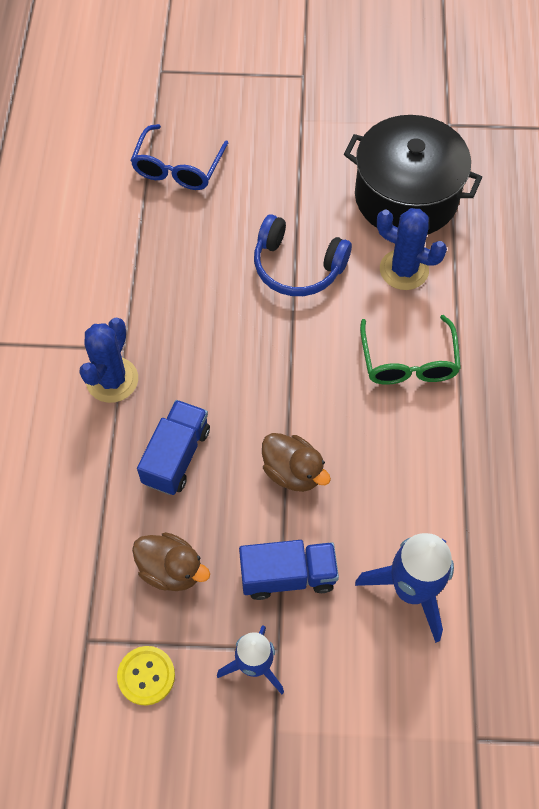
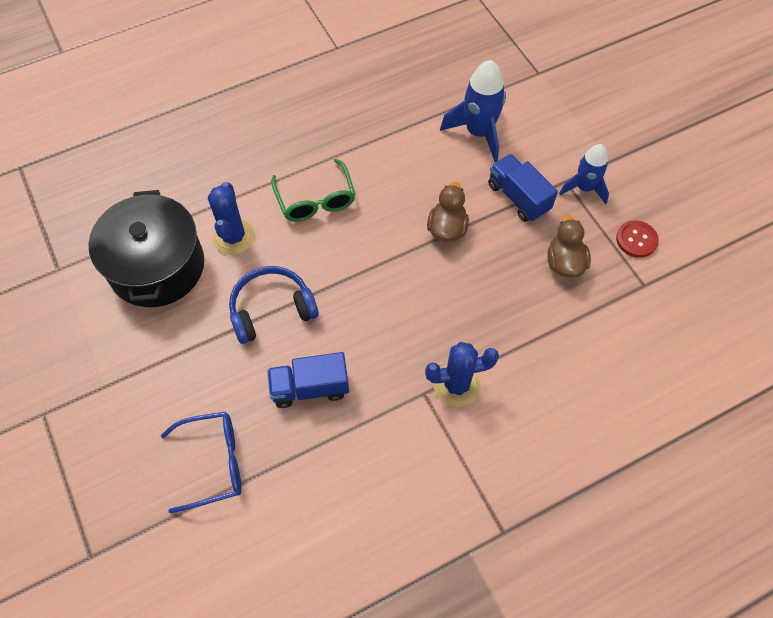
camera: 120 degrees left, 0 degrees up
(146, 676) = (636, 240): yellow button -> red button
(176, 456) = (486, 305): blue truck -> blue truck (310, 388)
(297, 267) = (272, 310): blue headphones -> blue headphones turned 105 degrees counterclockwise
(408, 362) = (316, 200): green glasses -> green glasses turned 105 degrees clockwise

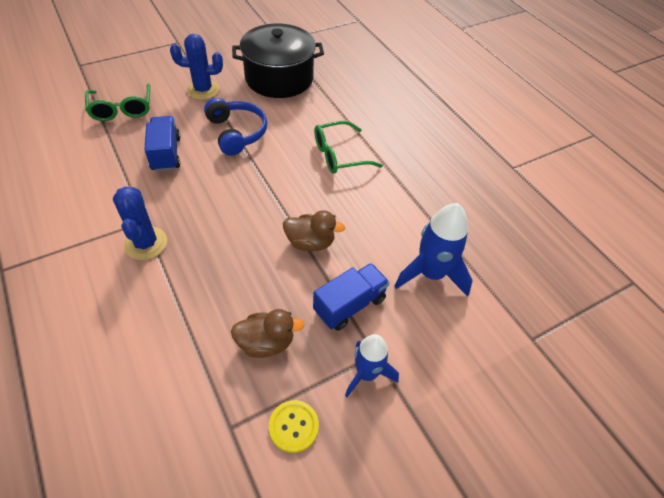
camera: 85 degrees right, 10 degrees down
(214, 463) = (122, 109): blue glasses -> green glasses
(234, 237) = (303, 112): blue cactus -> blue cactus (203, 90)
(636, 240) = (293, 426): red button -> yellow button

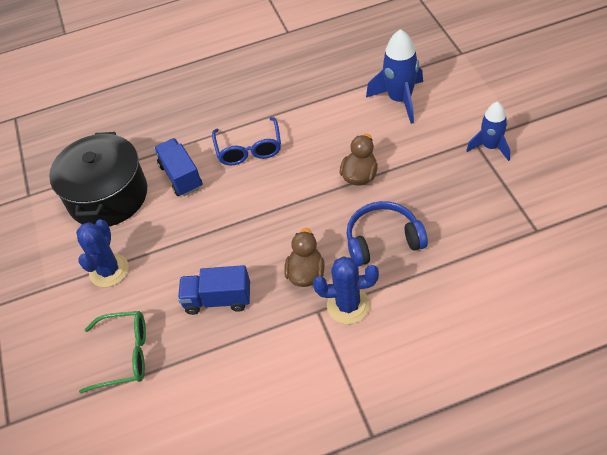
camera: 70 degrees left, 0 degrees up
(237, 133) = (196, 234): blue headphones -> blue headphones (383, 240)
(266, 343) = (463, 208): brown duck -> brown duck (306, 273)
(293, 426) = (534, 191): yellow button -> none
(339, 155) = (249, 149): green glasses -> blue glasses
(349, 305) = (428, 153): blue truck -> blue truck (181, 176)

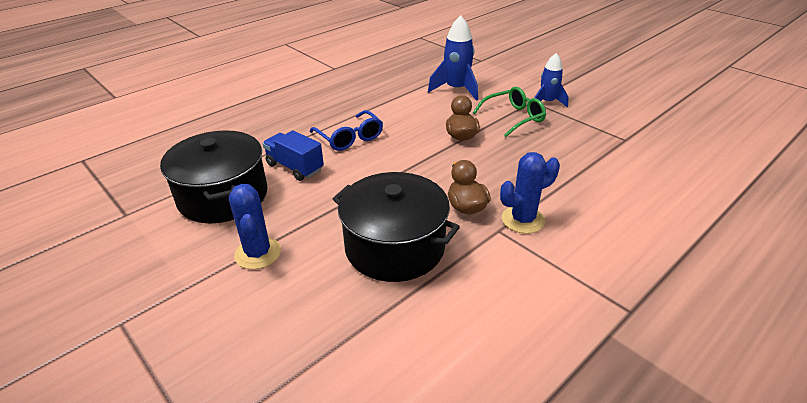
camera: 30 degrees left, 15 degrees down
(125, 355) = (321, 322): green glasses -> green glasses (514, 117)
(218, 299) = (394, 247): blue truck -> black pot
(383, 240) = (515, 170): blue headphones -> none

